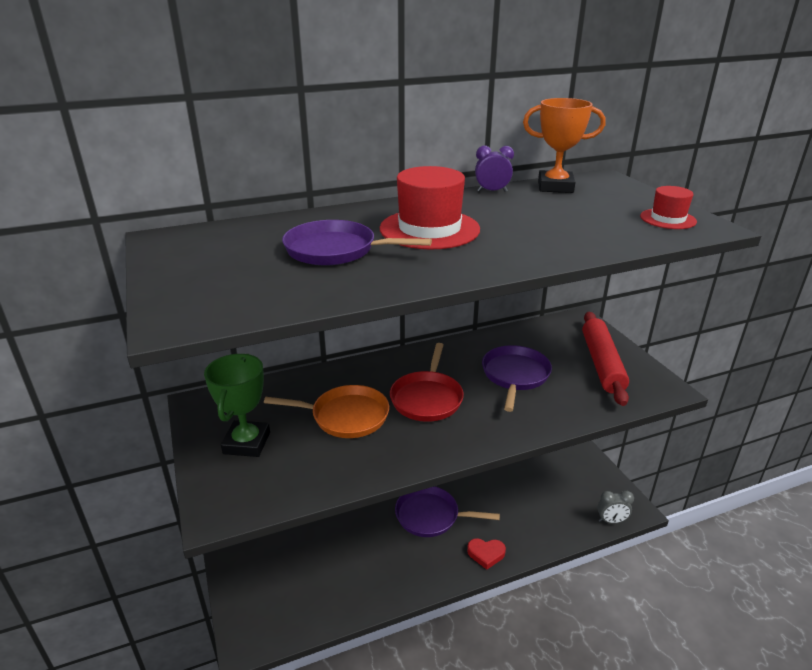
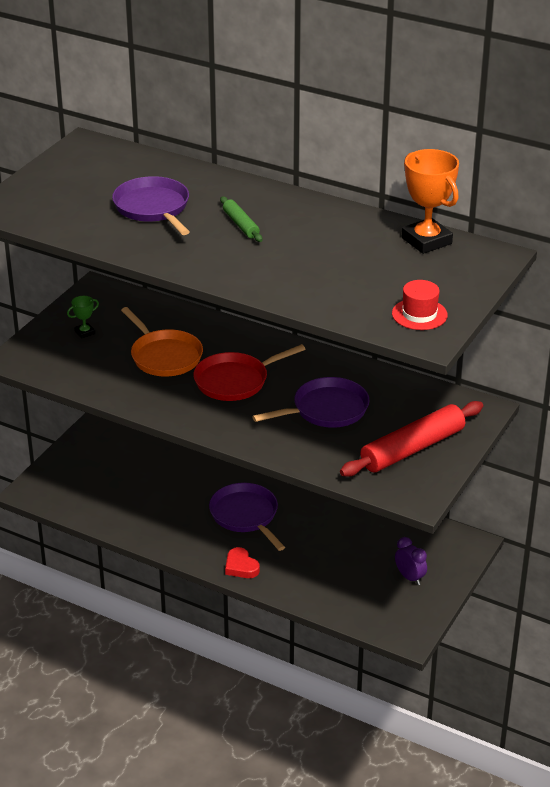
camera: 50 degrees right, 5 degrees up
(247, 443) = (85, 332): green trophy -> green trophy, size x0.47
(429, 229) = (241, 224): red hat -> green rolling pin
(492, 191) = (366, 217): purple clock -> purple clock (409, 577)
(611, 521) = (373, 626): grey clock -> none

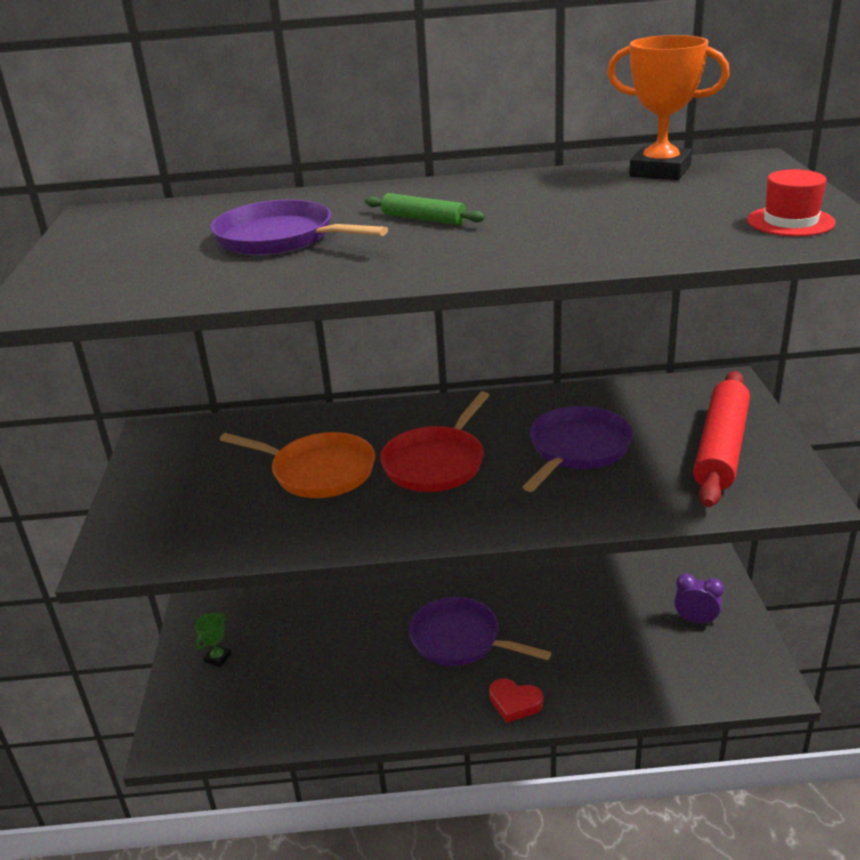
camera: 30 degrees left, 5 degrees down
(85, 332) = (184, 486): green trophy -> green trophy (218, 658)

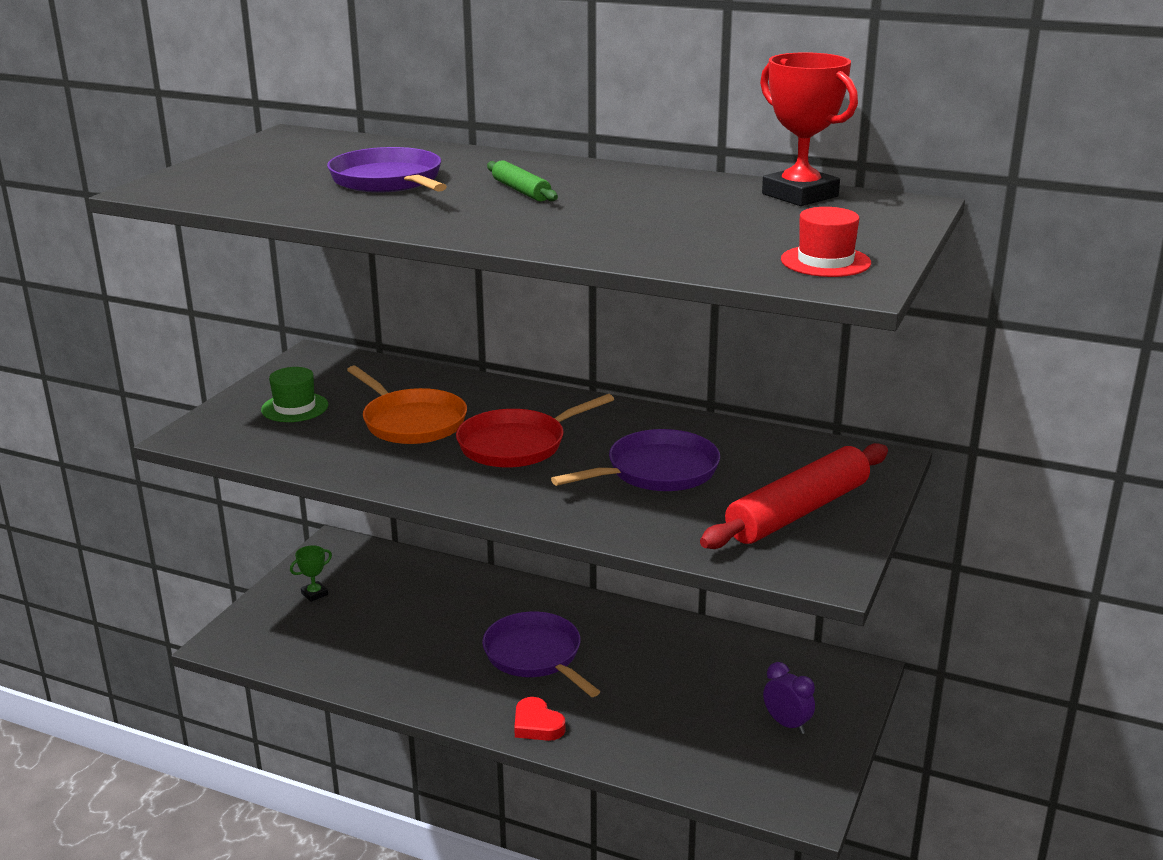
camera: 25 degrees right, 5 degrees down
(189, 493) = (295, 407): none -> green hat
(660, 171) = (800, 195): orange trophy -> red trophy

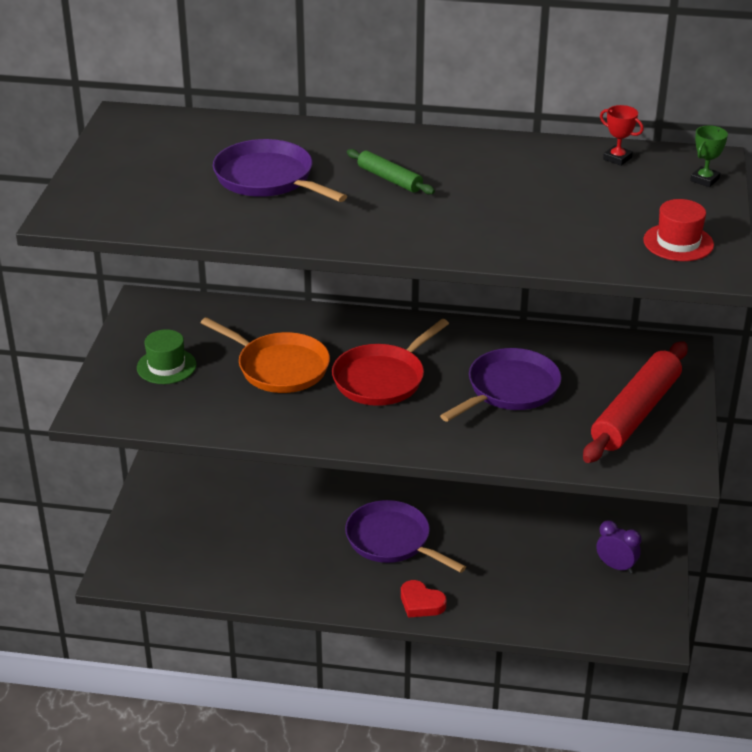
camera: 15 degrees left, 10 degrees up
(314, 594) = (171, 513): green trophy -> green trophy (704, 180)
(800, 195) = (617, 158): red trophy -> red trophy, size x0.47

